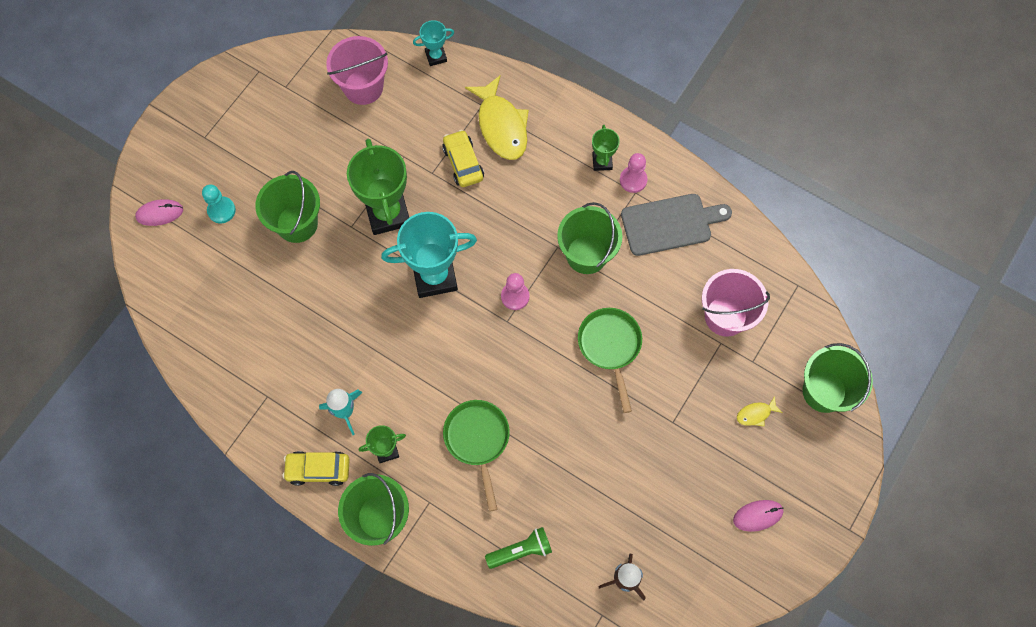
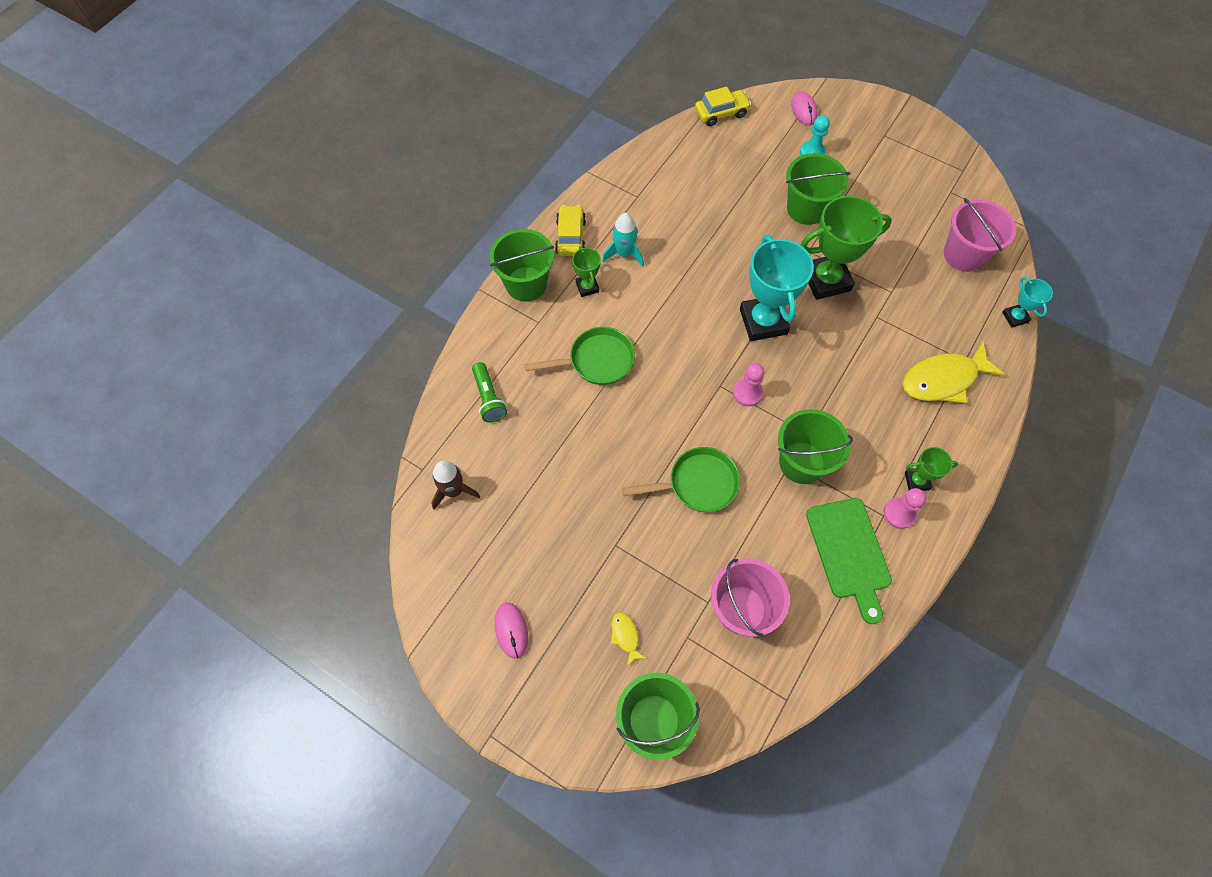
camera: 90 degrees right, 5 degrees down
(463, 163) = (892, 344): yellow car -> yellow car (721, 113)
(670, 224) = (849, 553): grey cutting board -> green cutting board

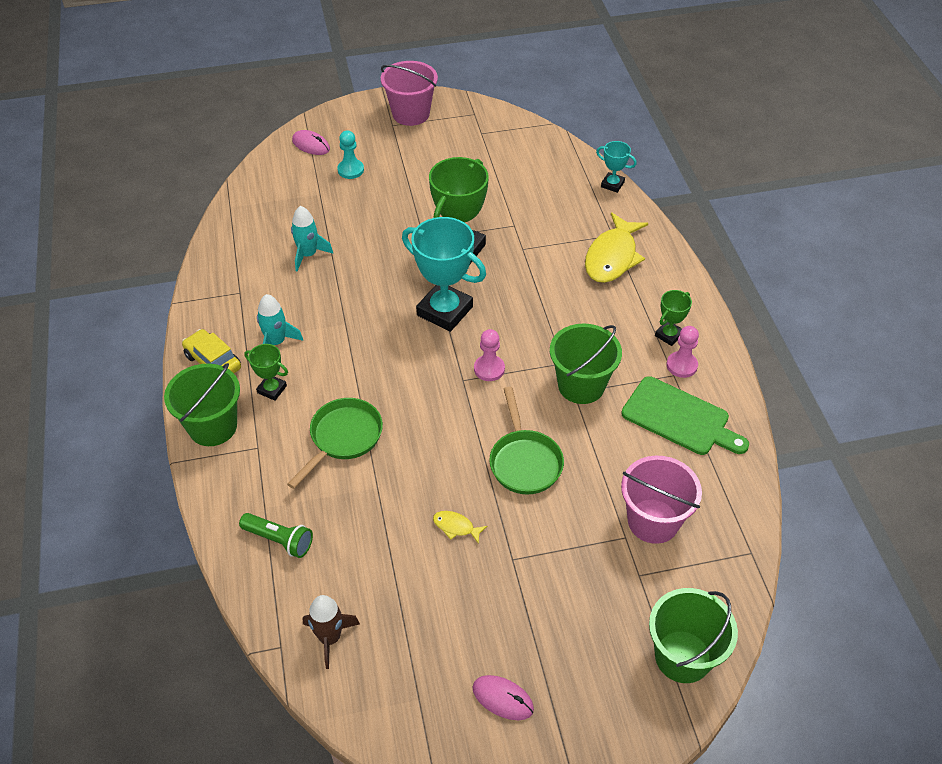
camera: 45 degrees left, 15 degrees down
(625, 636) = (595, 617): yellow fish -> yellow fish (456, 527)
(698, 484) = (524, 462): green pan -> green pan turned 135 degrees clockwise
(712, 201) = (308, 255): none -> turquoise rocket
(721, 113) = (244, 187): yellow car -> none
(806, 209) = (389, 211): green bucket -> none
(964, 255) = (535, 168): pink bucket -> pink bucket (411, 114)

